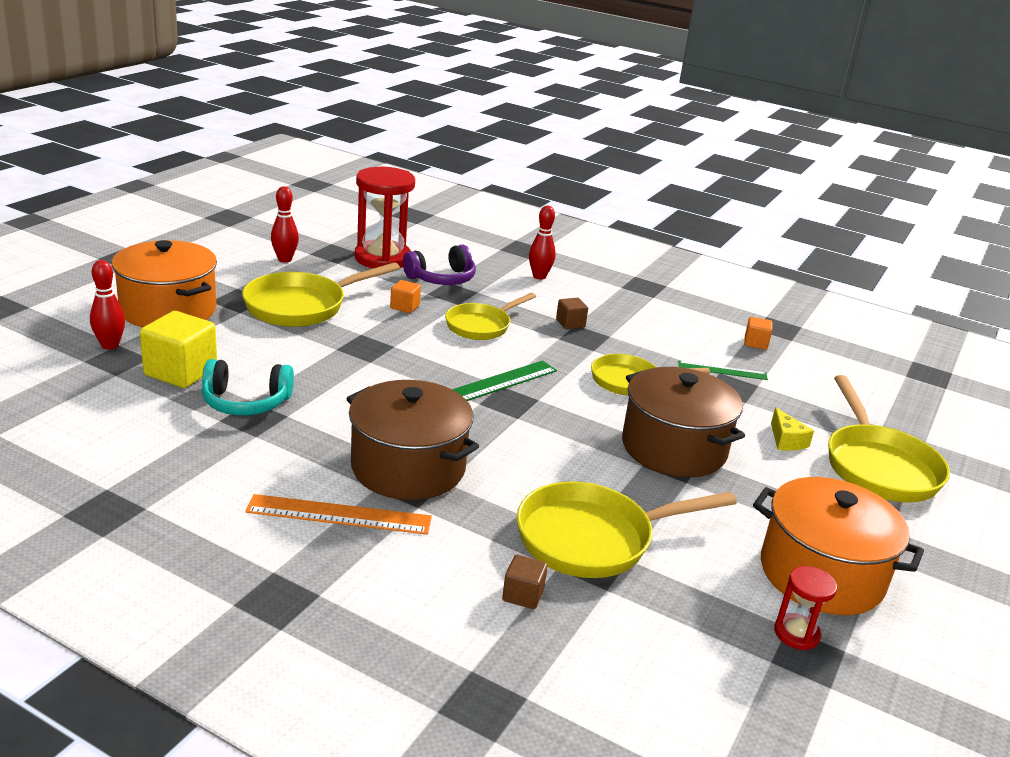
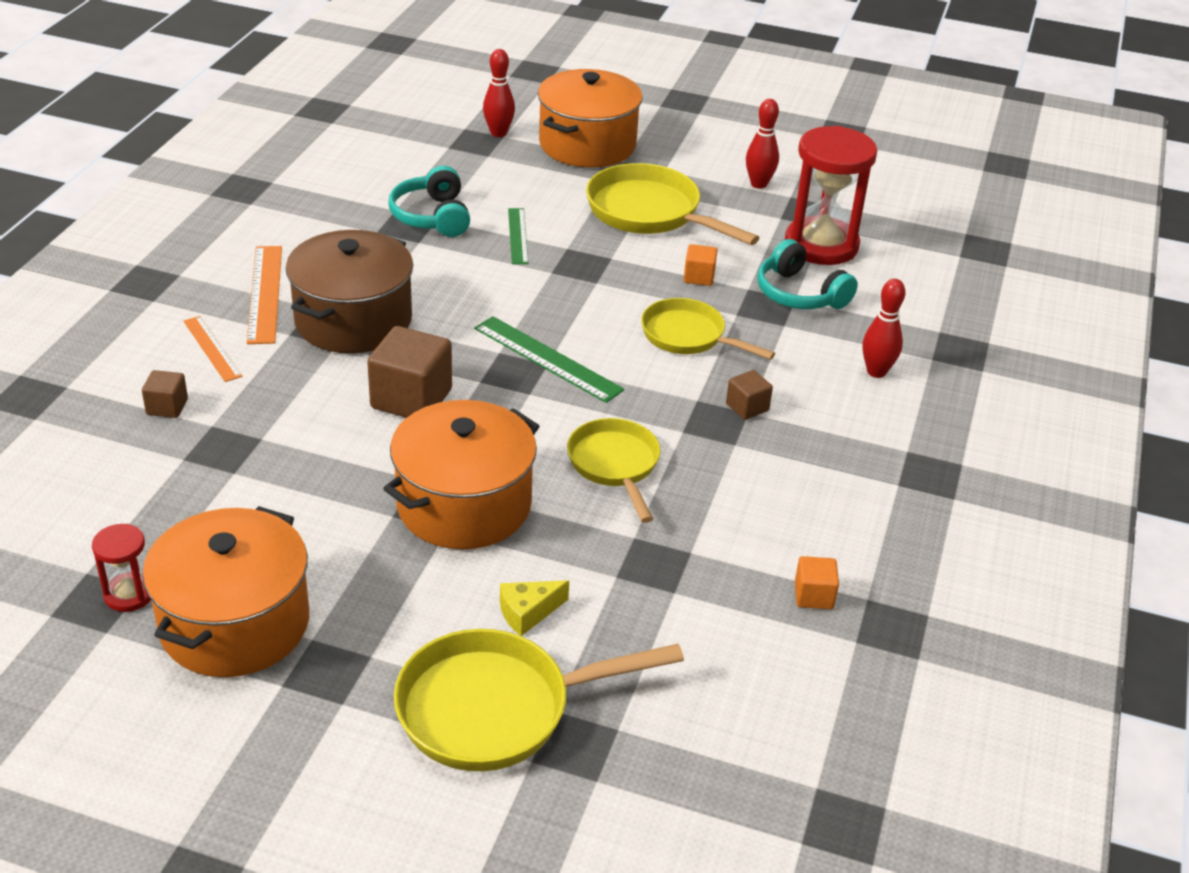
camera: 80 degrees right, 10 degrees up
(181, 372) = (470, 175): yellow cube -> none
(428, 558) = (212, 348): none -> orange ruler
(442, 279) = (799, 294): purple headphones -> turquoise headphones
(536, 453) = (411, 399): none -> brown cube
(593, 538) = (263, 446): yellow pan -> none
(674, 448) = (464, 505): brown pot -> orange pot
(722, 370) = (697, 555): green ruler -> green ruler (517, 236)

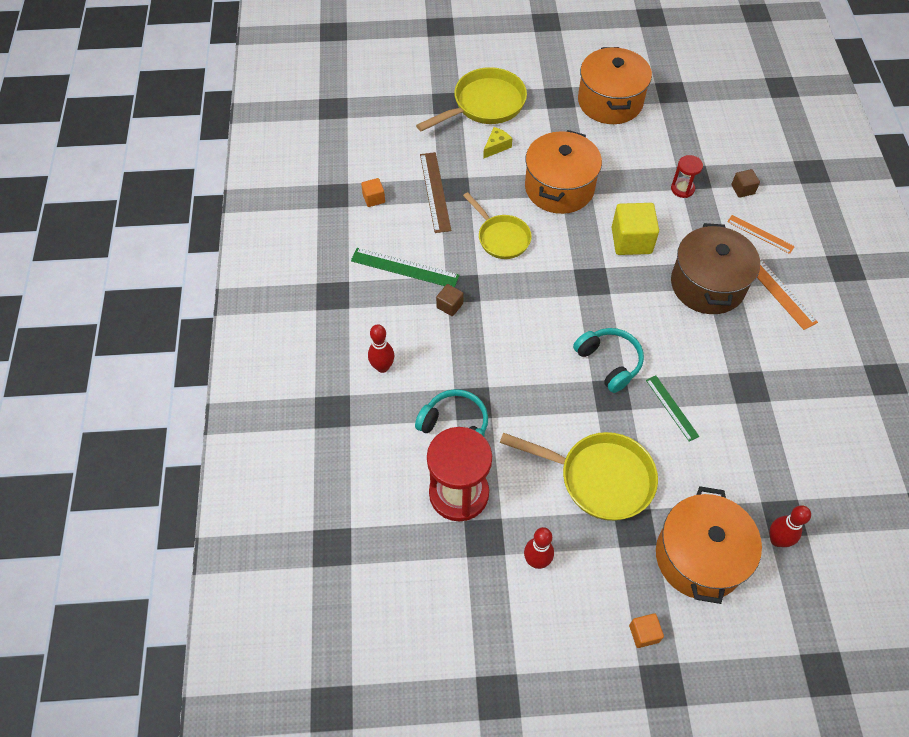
camera: 160 degrees right, 20 degrees up
(129, 594) = (661, 98): red hourglass -> red hourglass (682, 189)
(411, 399) = (631, 240): brown cube -> yellow cube
(432, 216) = (741, 403): turquoise headphones -> turquoise headphones (609, 362)
(547, 358) = (580, 299): green ruler -> green ruler (404, 268)
(688, 336) = (509, 352): yellow pan -> none
(692, 570) = (435, 192): none -> brown ruler
(699, 277) = (529, 415): orange cube -> orange cube (644, 633)

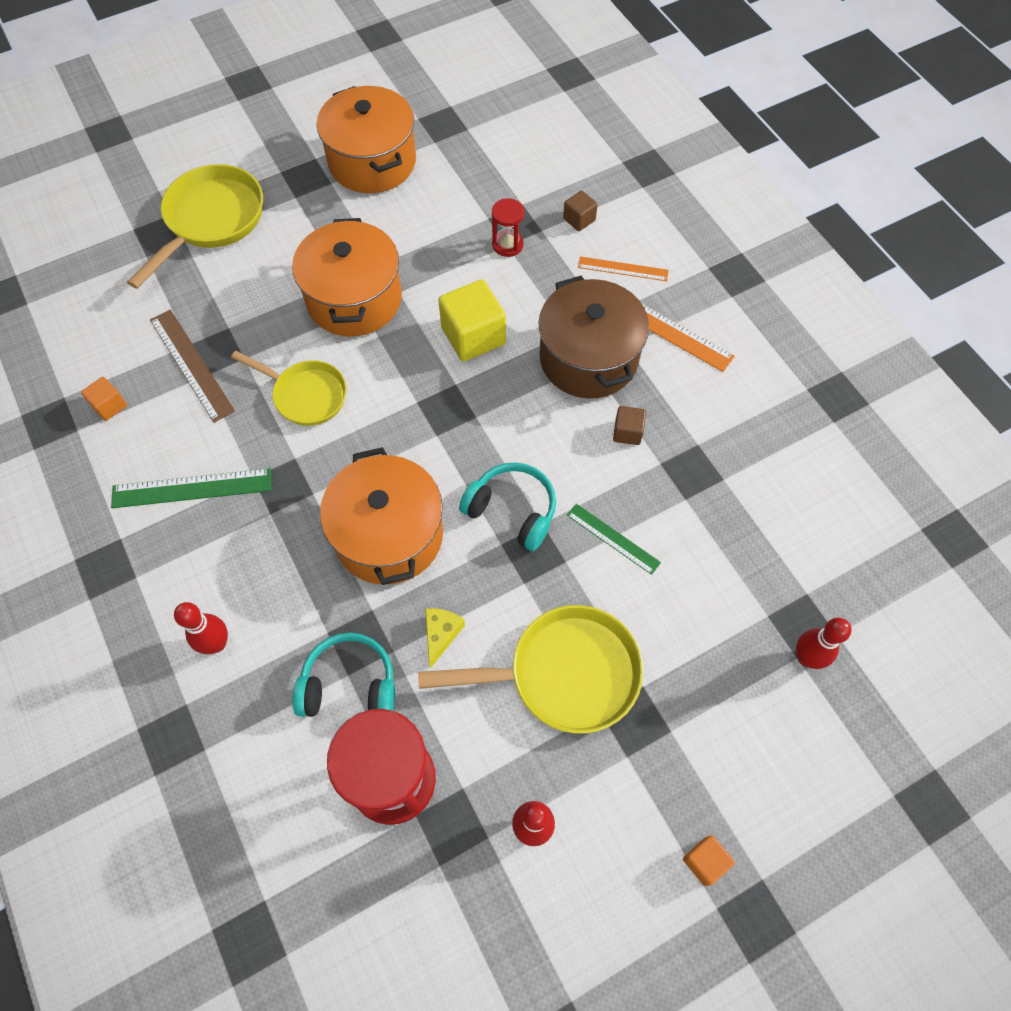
camera: 25 degrees left, 5 degrees up
(449, 305) = (274, 517): brown cube -> brown cube (627, 432)
(496, 146) = (249, 272): yellow cheese -> yellow cheese (441, 634)
(699, 557) = (727, 724): orange pot -> orange pot (389, 535)

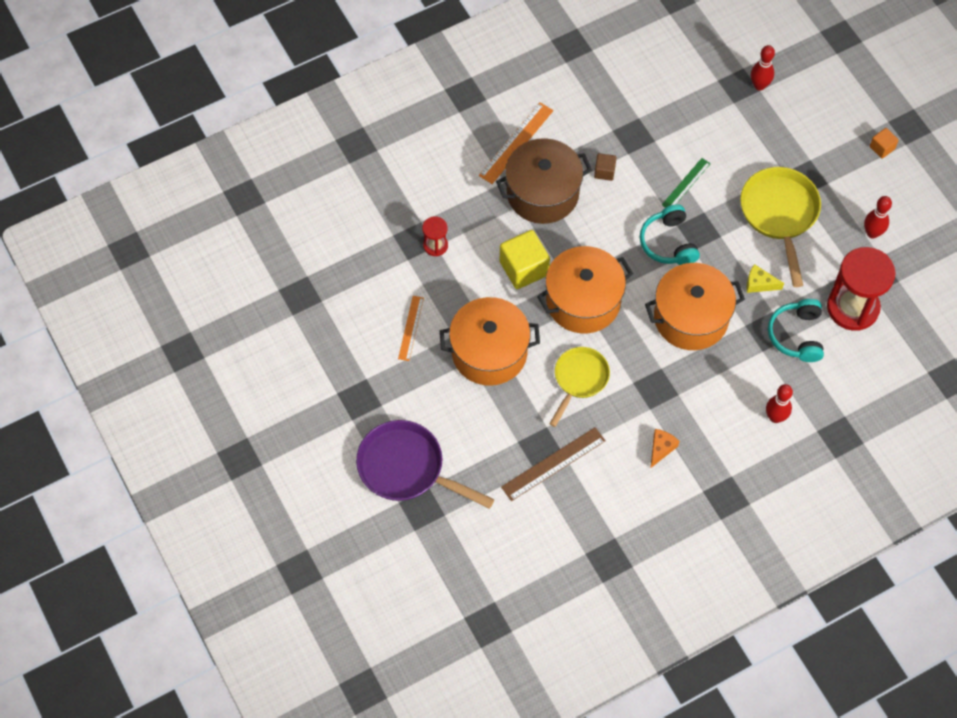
camera: 90 degrees left, 0 degrees up
(109, 406) = (592, 517): orange cube -> none
(192, 488) = (661, 448): green ruler -> orange cheese
(211, 221) = (407, 468): yellow pan -> purple pan
(372, 162) = (343, 348): orange pot -> orange pot (583, 301)
(512, 510) = (668, 243): turquoise headphones -> turquoise headphones turned 45 degrees counterclockwise
(579, 219) = (410, 195): brown cube -> none
(623, 269) = (460, 167): orange ruler -> orange ruler (411, 328)

